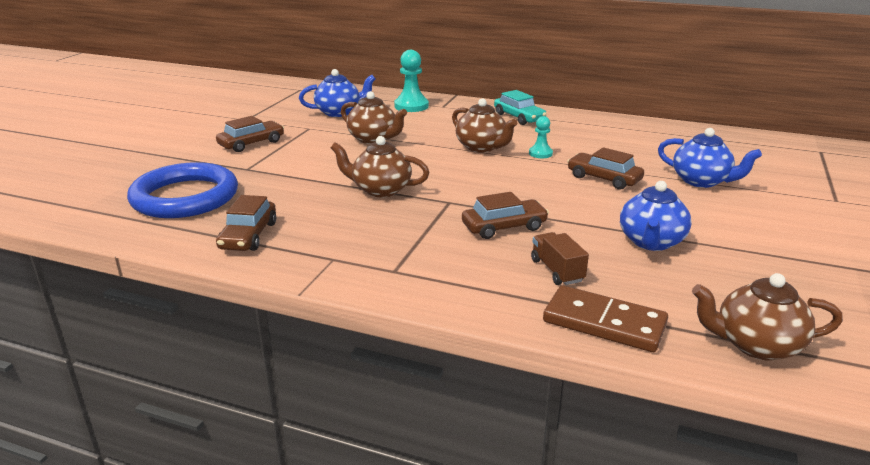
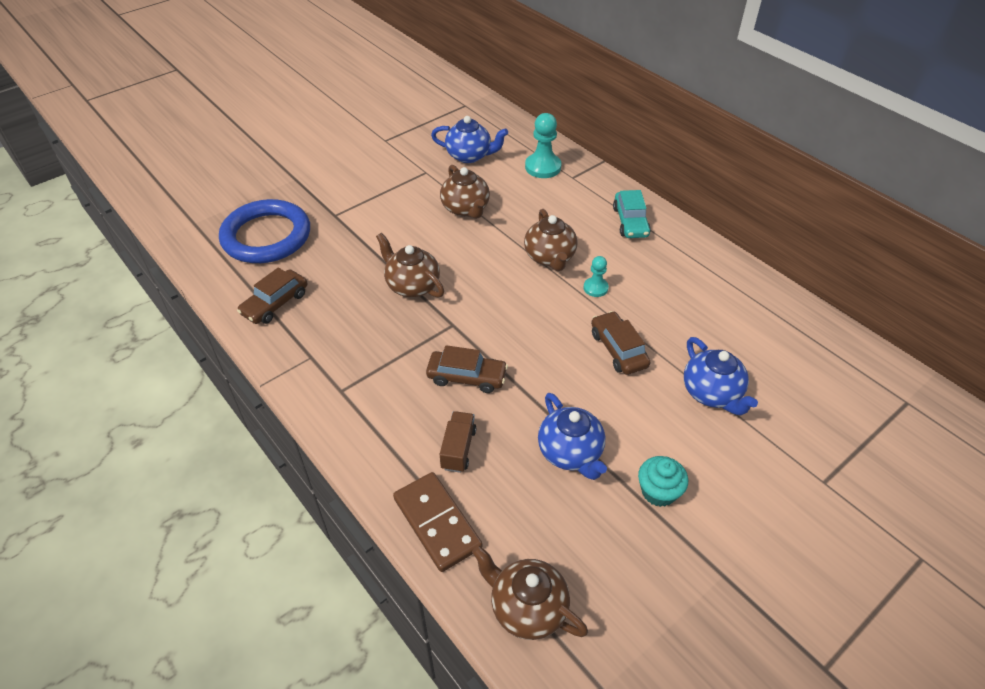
camera: 30 degrees right, 20 degrees up
(251, 143) = (363, 179): brown car -> none
(651, 242) = (570, 453): blue teapot -> blue teapot turned 75 degrees counterclockwise
(745, 241) = (658, 491): none -> turquoise cupcake

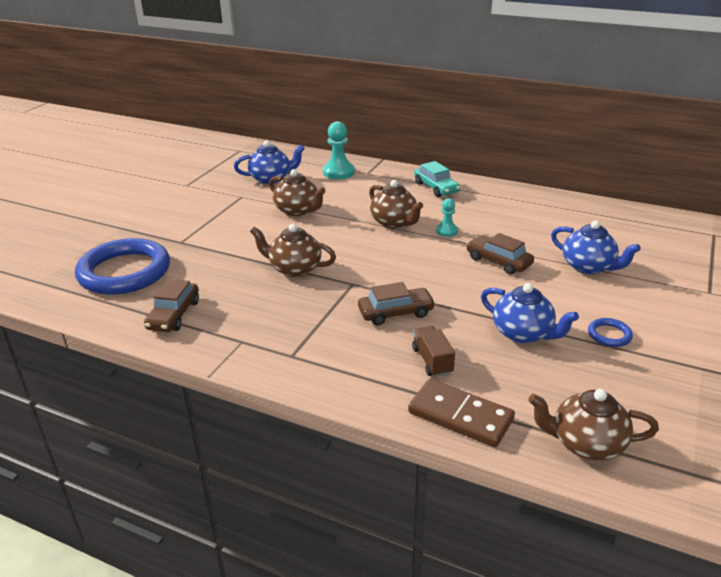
camera: 25 degrees left, 15 degrees down
(658, 491) = (609, 335): turquoise cupcake -> blue ring

